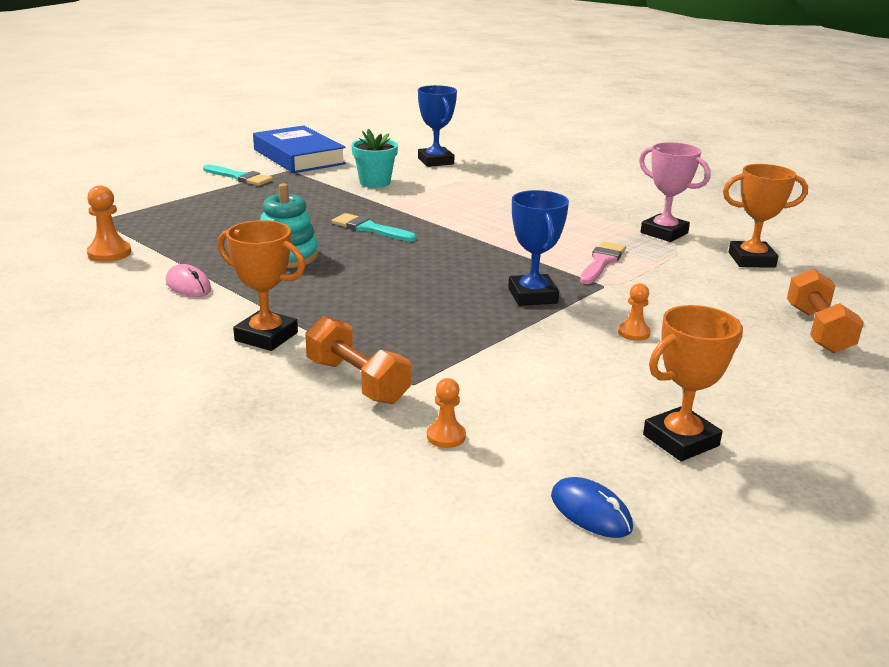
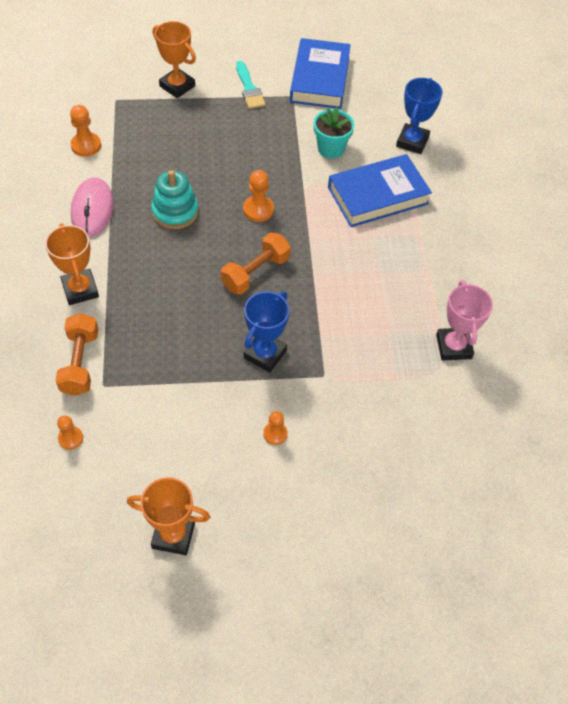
camera: 40 degrees right, 30 degrees up
(188, 285) = (92, 209): pink mouse -> pink mouse, size x1.64
(369, 228) = (258, 209): turquoise brush -> orange pawn
(459, 190) = (378, 195): none -> blue book
(590, 512) = (67, 541): blue mouse -> none
(602, 262) = (358, 350): pink brush -> none
(751, 260) = (469, 421): orange trophy -> orange trophy (177, 86)
(818, 330) = (395, 520): orange dumbbell -> orange dumbbell (255, 273)

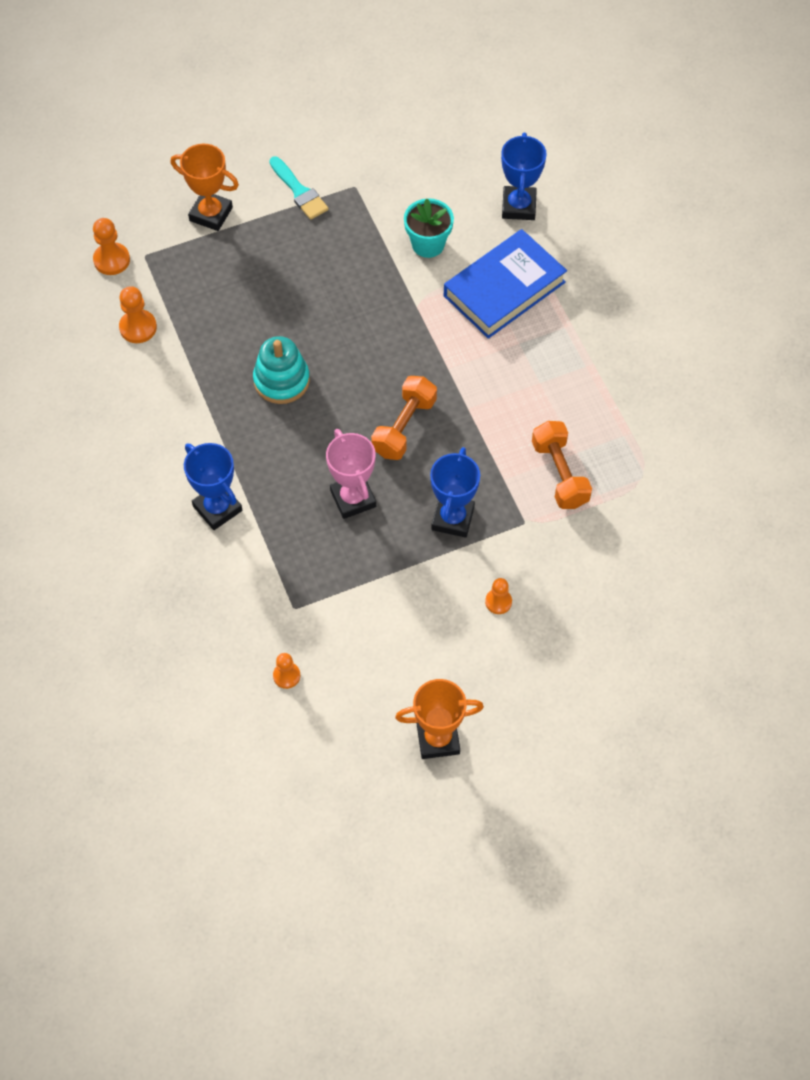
camera: 15 degrees left, 5 degrees up
(80, 289) = (217, 508): orange trophy -> blue trophy
(80, 363) = (257, 591): orange dumbbell -> orange dumbbell (559, 474)
(92, 209) = (185, 407): pink mouse -> none
(258, 209) = (375, 348): orange pawn -> orange pawn (111, 260)
(320, 79) = (378, 152): blue book -> none
(453, 346) = (650, 446): pink trophy -> pink trophy (353, 498)

